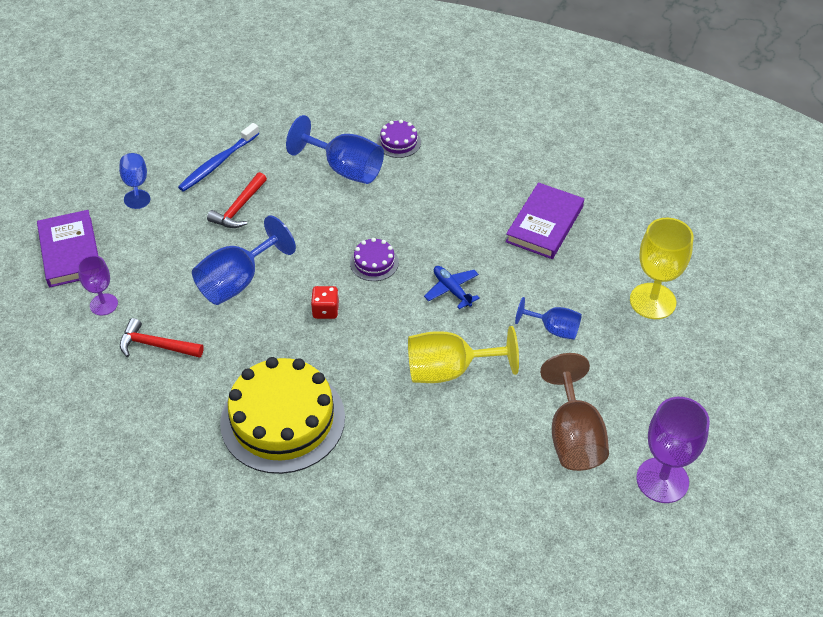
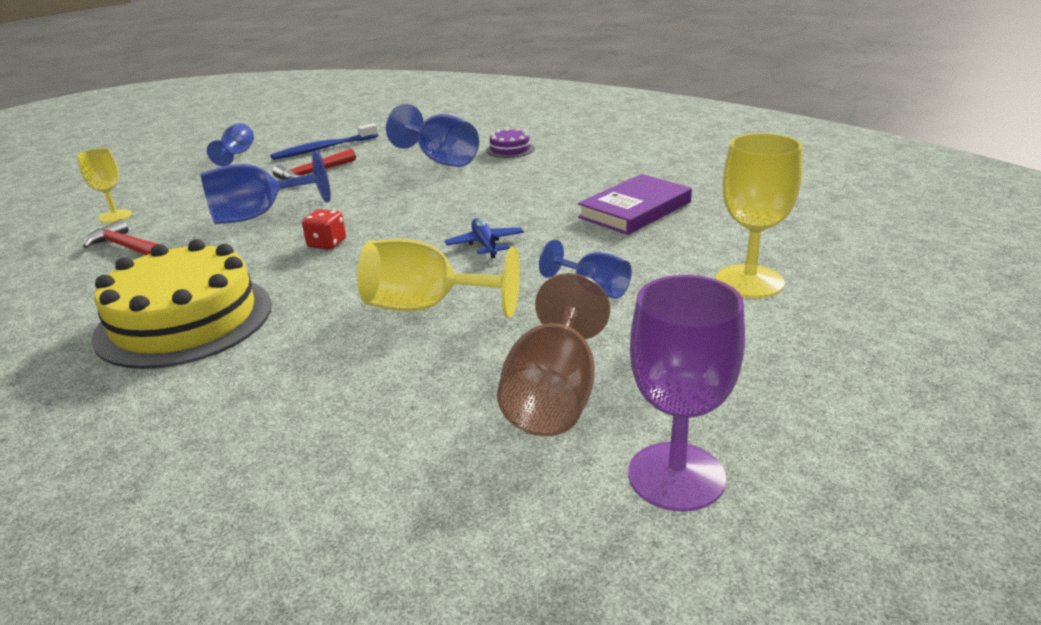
camera: 20 degrees right, 20 degrees down
(70, 252) = (130, 184): purple book -> none
(103, 304) = (115, 216): purple goblet -> yellow goblet
(374, 262) = (414, 217): purple cake -> none

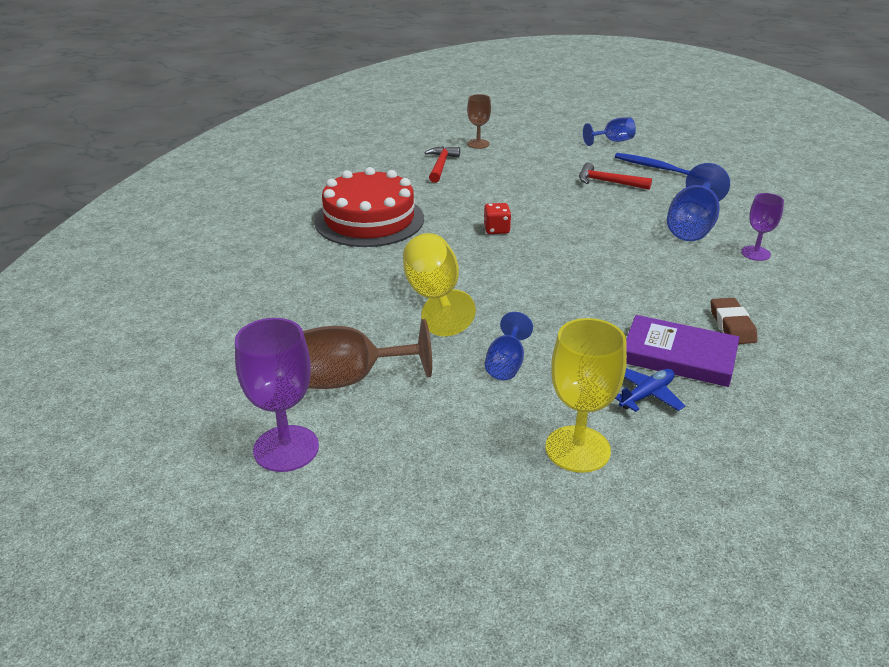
camera: 65 degrees right, 5 degrees up
(115, 216) = (478, 144): yellow goblet -> brown goblet
(184, 320) = (369, 220): yellow cake -> red cake
(258, 215) = (518, 189): blue goblet -> none
(485, 244) = (545, 295): blue plane -> blue plane (646, 395)
(510, 149) = (755, 253): purple cake -> purple goblet
(606, 181) = (732, 325): none -> brown eraser

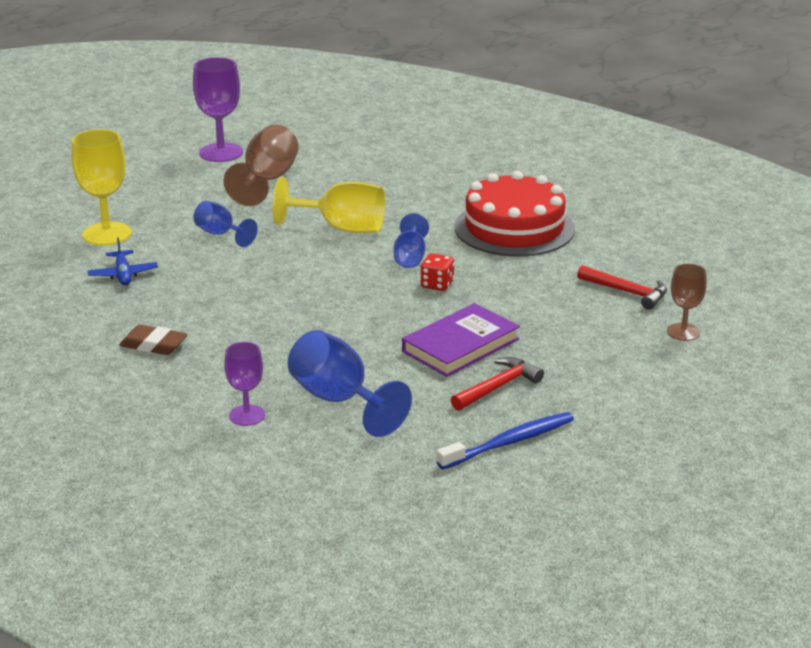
camera: 115 degrees right, 5 degrees down
(613, 141) = (632, 439): blue goblet -> blue goblet (410, 257)
(678, 356) = (147, 304): purple book -> purple book (460, 345)

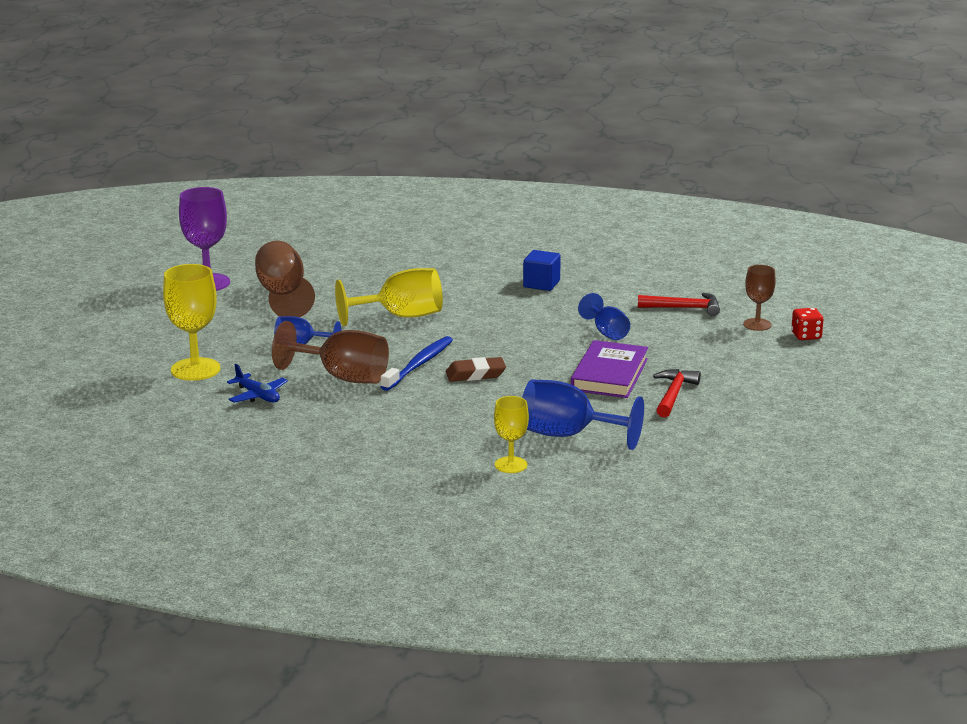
camera: 30 degrees left, 5 degrees down
(154, 345) = (363, 439): brown eraser -> brown eraser (475, 374)
(215, 277) = (343, 377): none -> brown goblet
(247, 415) = (511, 465): purple goblet -> yellow goblet
(410, 257) = (487, 324): blue goblet -> blue goblet (607, 332)
(437, 284) = (535, 338): red dice -> red dice (806, 336)
(509, 442) = (728, 427): blue toothbrush -> blue toothbrush (418, 365)
(514, 228) = (541, 284): red cake -> blue cube

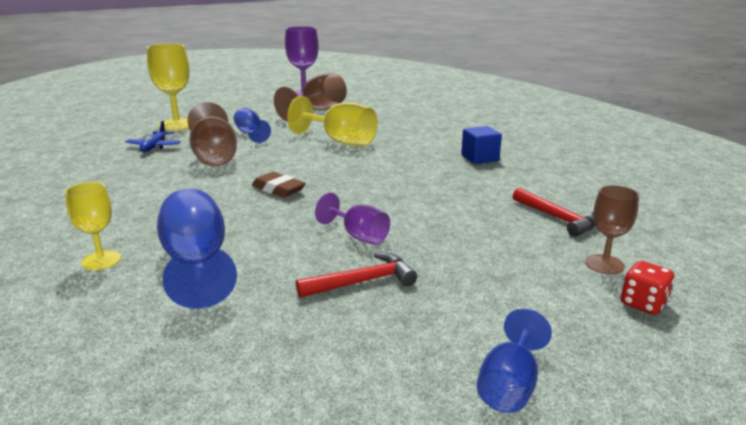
camera: 50 degrees right, 0 degrees up
(418, 365) = (268, 168): blue toothbrush -> none
(607, 332) = (442, 206): blue goblet -> blue goblet (509, 386)
(609, 374) = (359, 236): purple book -> purple goblet

